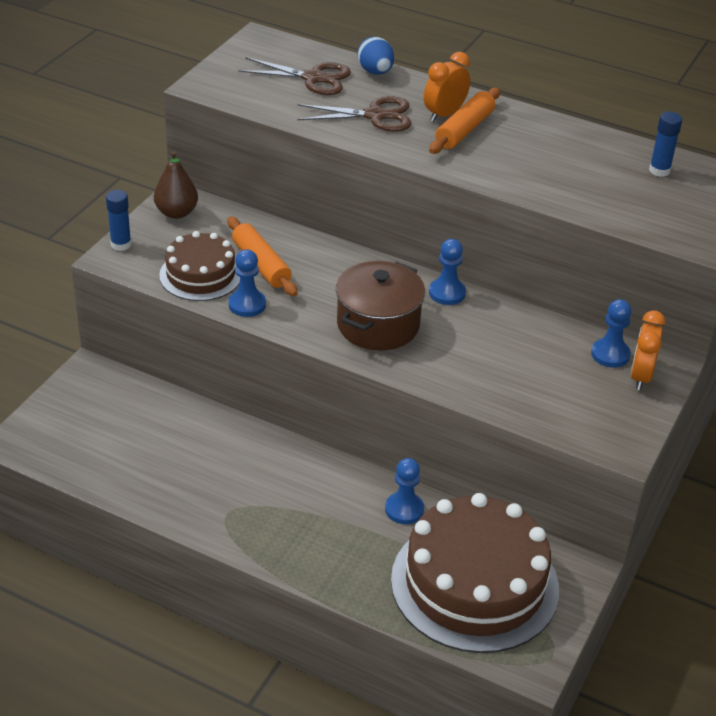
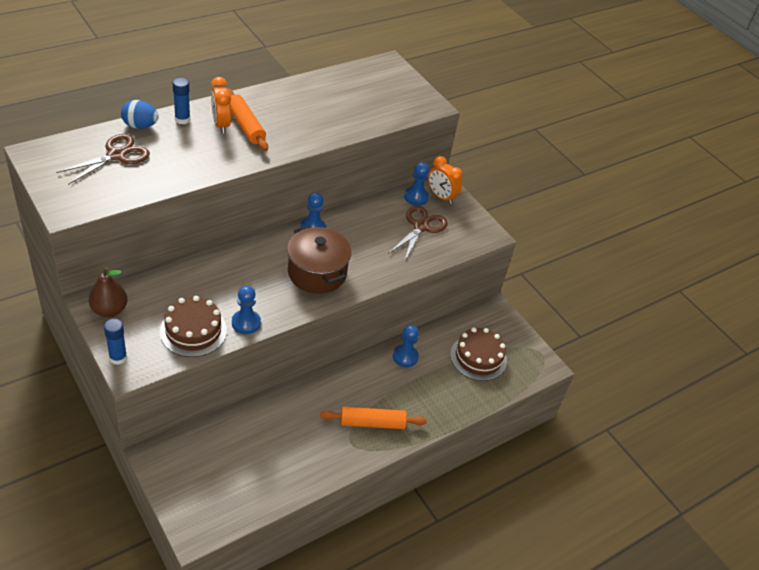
camera: 65 degrees left, 5 degrees up
(261, 264) = (210, 295): orange rolling pin -> orange rolling pin (372, 423)
(375, 116) = (192, 152): brown scissors -> brown scissors (421, 227)
(474, 584) = (478, 357): brown cake -> brown cake, size x0.55
(659, 170) = (355, 82): blue glue stick -> blue glue stick (182, 119)

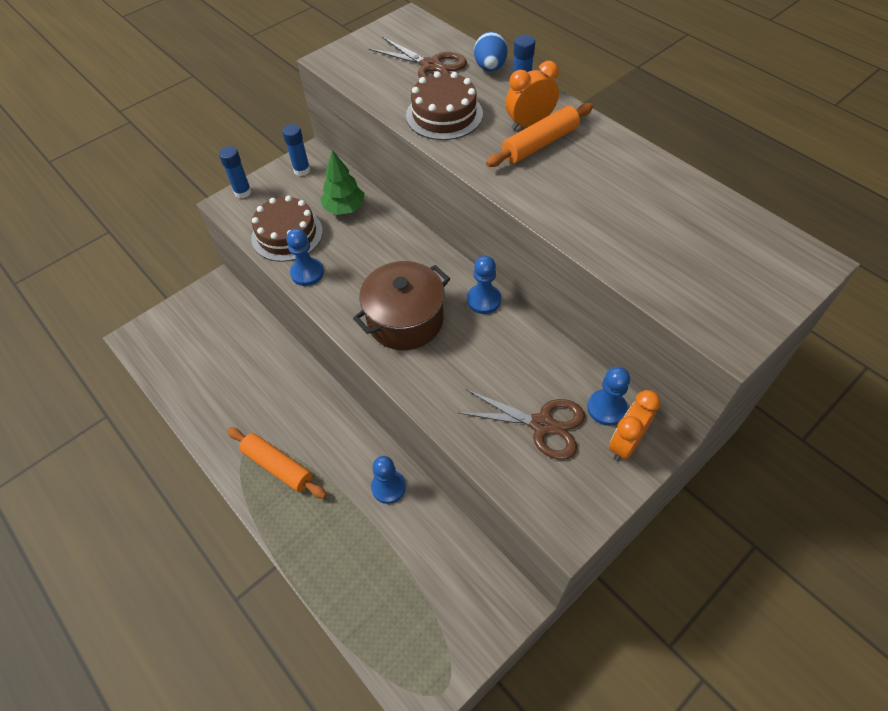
camera: 90 degrees right, 10 degrees up
(109, 310) = (302, 170): brown pear -> blue glue stick
(178, 288) = (344, 208): none -> green tree
(372, 423) = (278, 466): orange rolling pin -> orange rolling pin turned 45 degrees counterclockwise
(478, 357) = (411, 586): brown cake -> brown cake (444, 115)

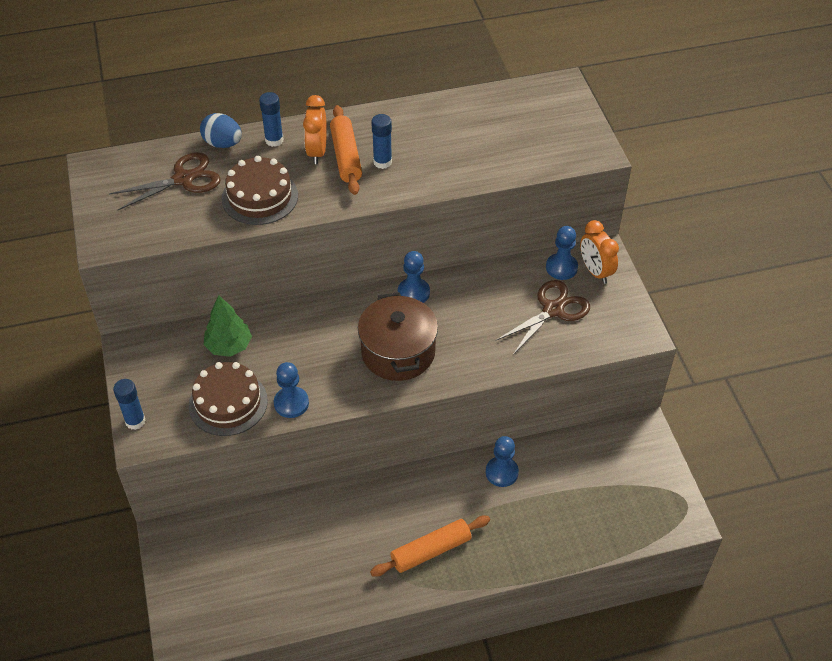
camera: 65 degrees left, 5 degrees down
(302, 170) = (145, 361): blue glue stick -> blue glue stick (382, 162)

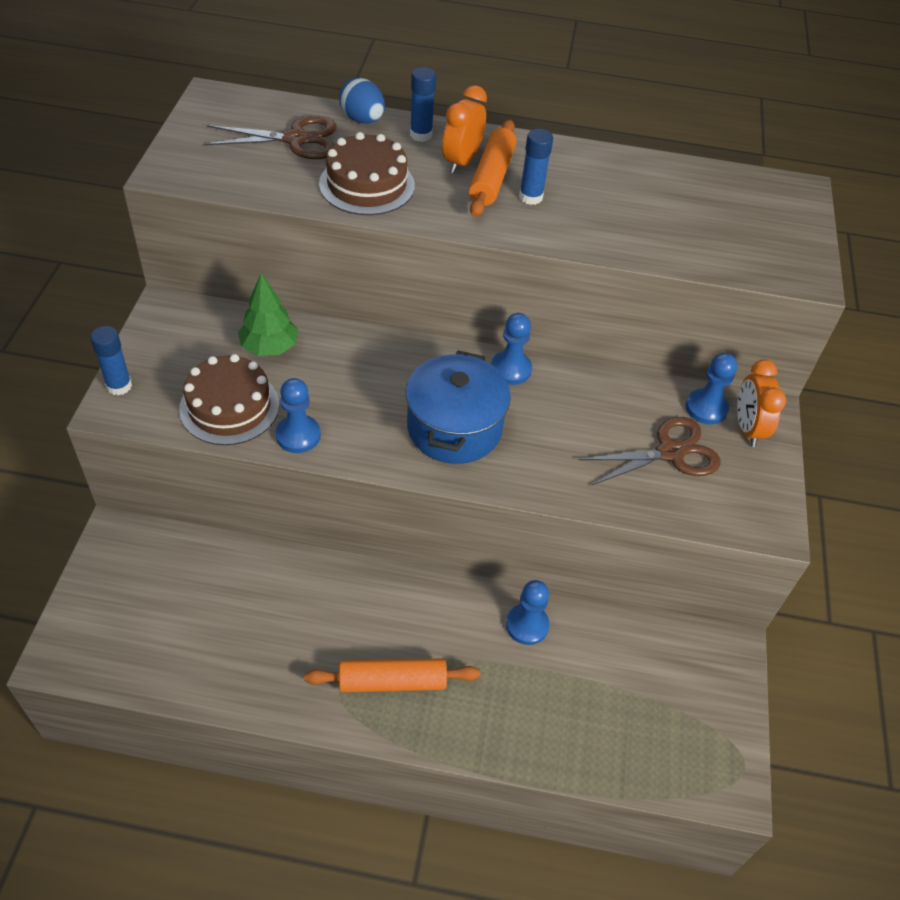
camera: 20 degrees right, 0 degrees up
(398, 352) = (454, 428): brown pot -> blue pot

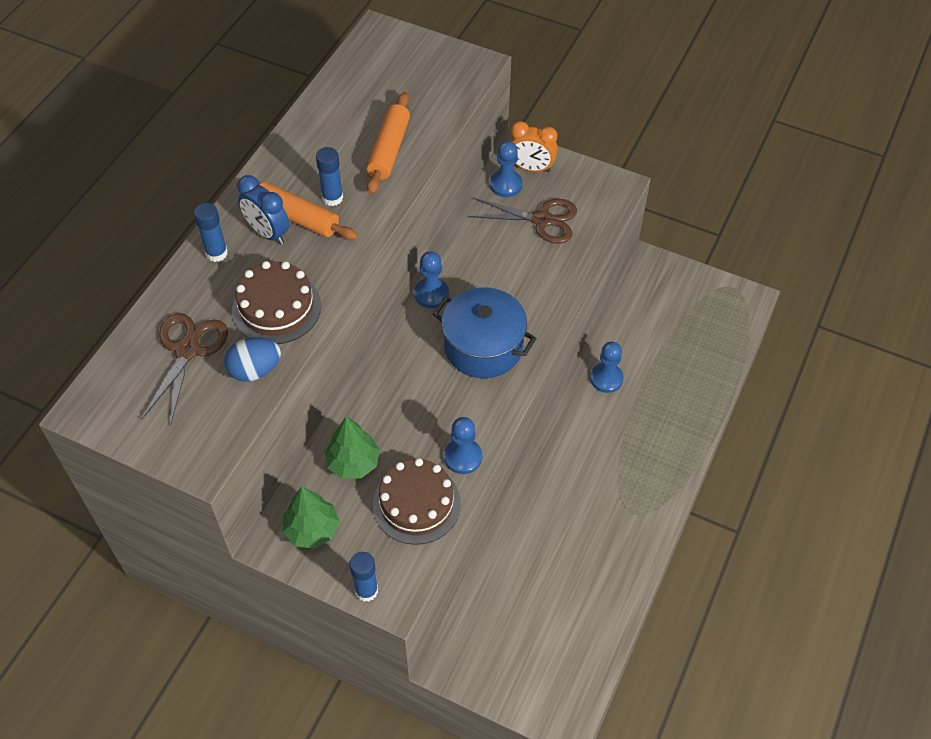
camera: 70 degrees left, 5 degrees up
(184, 332) = (312, 530): none -> green tree
(362, 120) = (176, 292): blue egg -> blue egg (255, 370)
(392, 682) = (635, 477): orange rolling pin -> orange rolling pin (389, 150)
(461, 162) = (267, 233): orange clock -> blue clock
(670, 452) = (542, 220): brown scissors -> brown scissors turned 105 degrees clockwise

